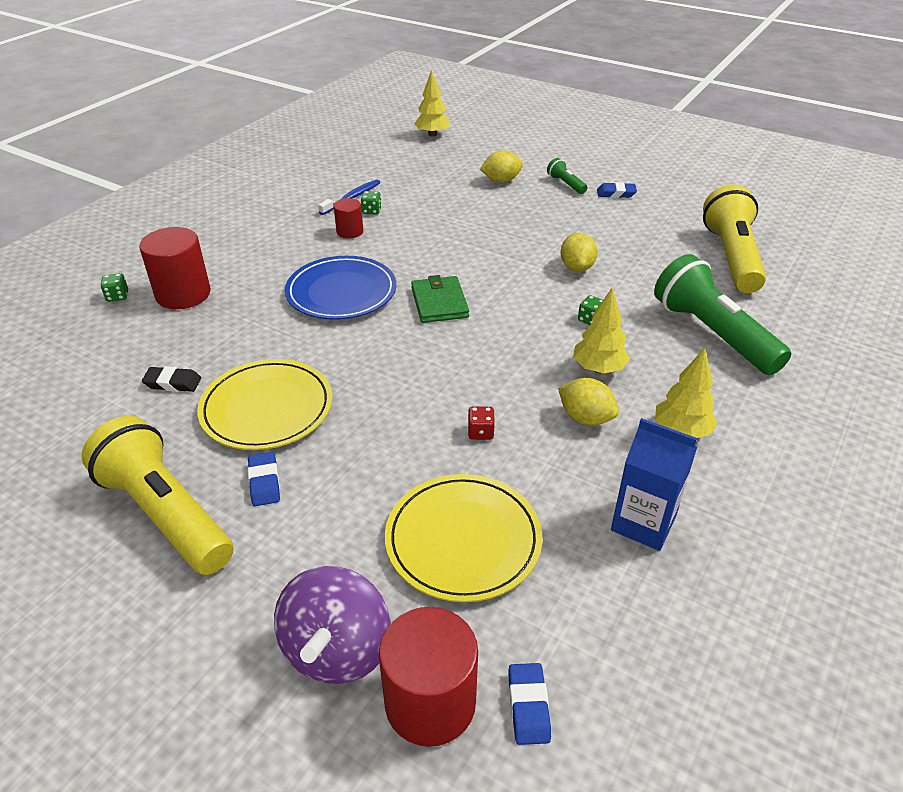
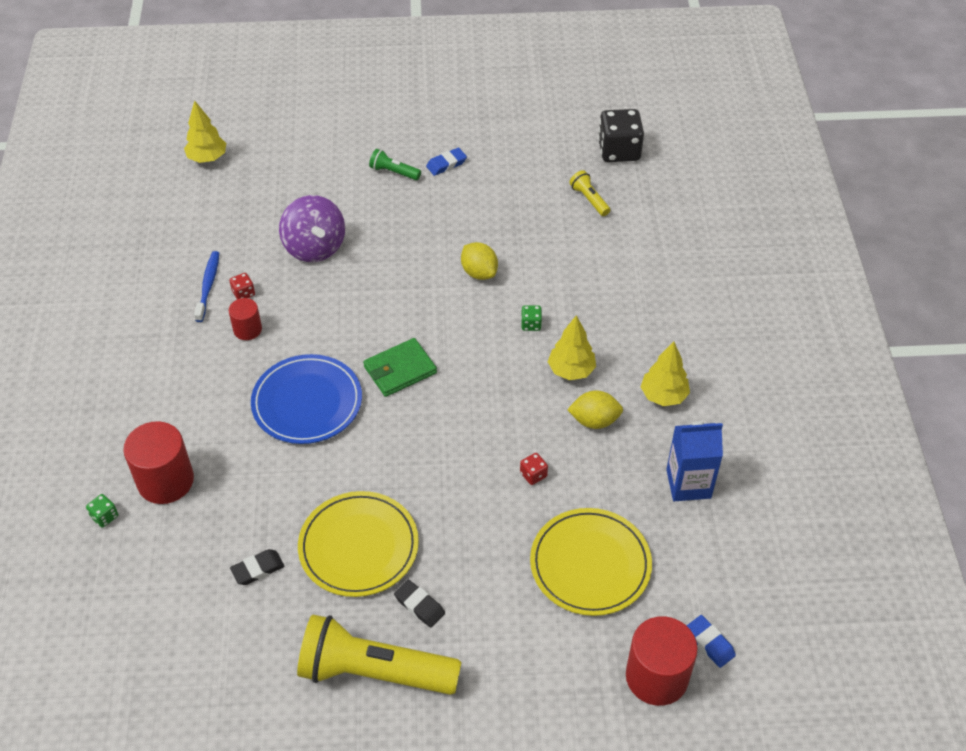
camera: 35 degrees left, 10 degrees up
(264, 482) = (419, 605): blue eraser -> black eraser
(337, 650) = (577, 683): purple spinning top -> purple spinning top (314, 247)
(371, 211) = (243, 293): green dice -> red dice
(439, 303) = (400, 370): green wallet -> green wallet turned 75 degrees counterclockwise
(501, 181) = (331, 195): yellow lemon -> none
(712, 334) = (626, 292): green flashlight -> none
(731, 257) = (589, 199): yellow flashlight -> yellow flashlight, size x0.44
(791, 235) = (619, 151): none -> black dice

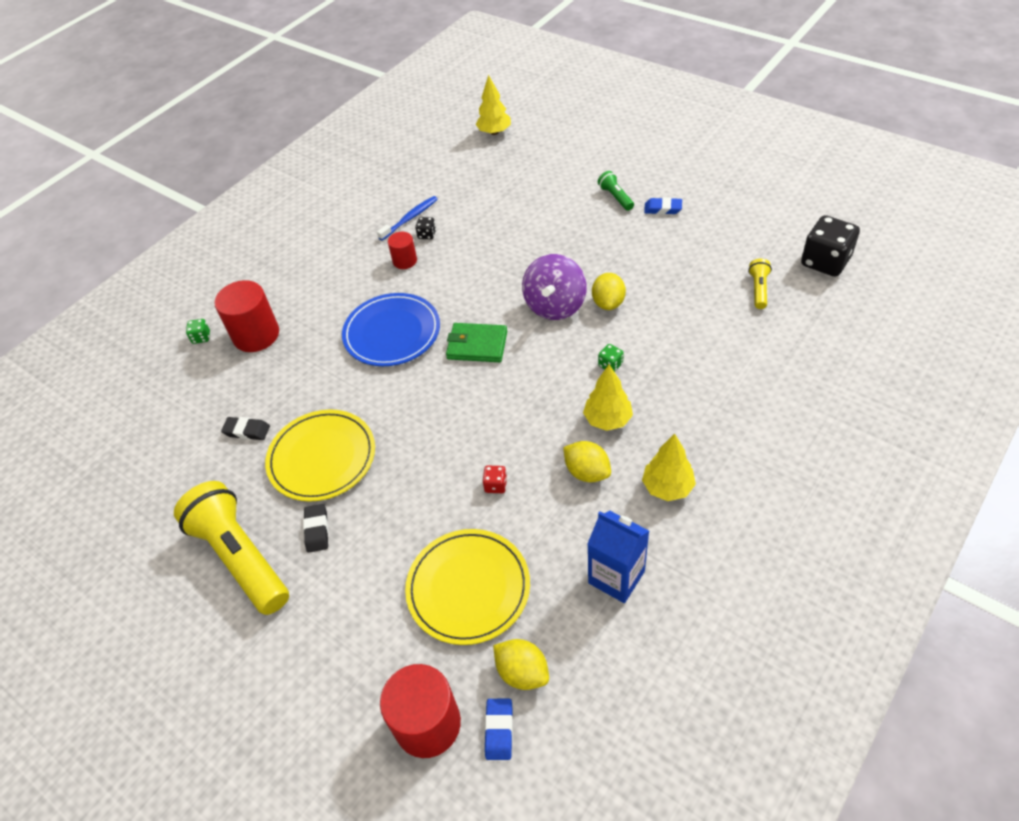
camera: 45 degrees right, 0 degrees up
(243, 293) = (427, 235): red dice -> black dice
(314, 247) = (505, 226): purple spinning top -> purple spinning top (555, 306)
(687, 594) = (522, 672): none -> yellow lemon

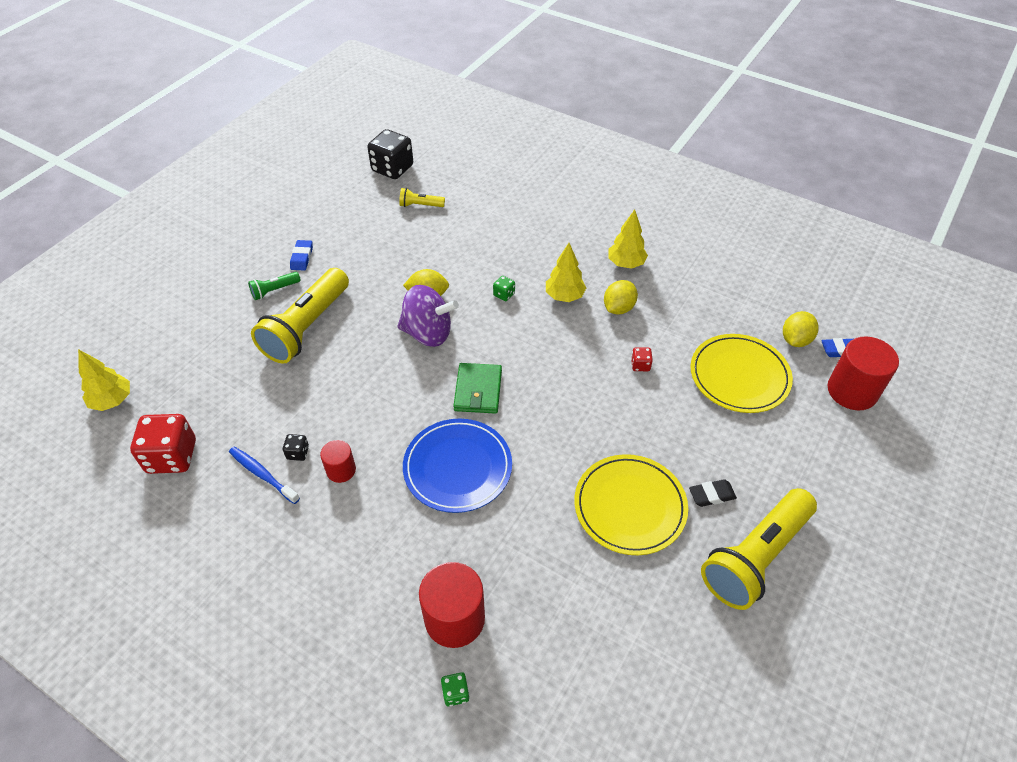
camera: 100 degrees left, 0 degrees up
(247, 431) = (603, 591): black eraser -> none
(436, 170) = (172, 456): none -> red dice
(566, 223) = (307, 328): none -> yellow flashlight
(616, 577) = (707, 291): blue carton -> none

